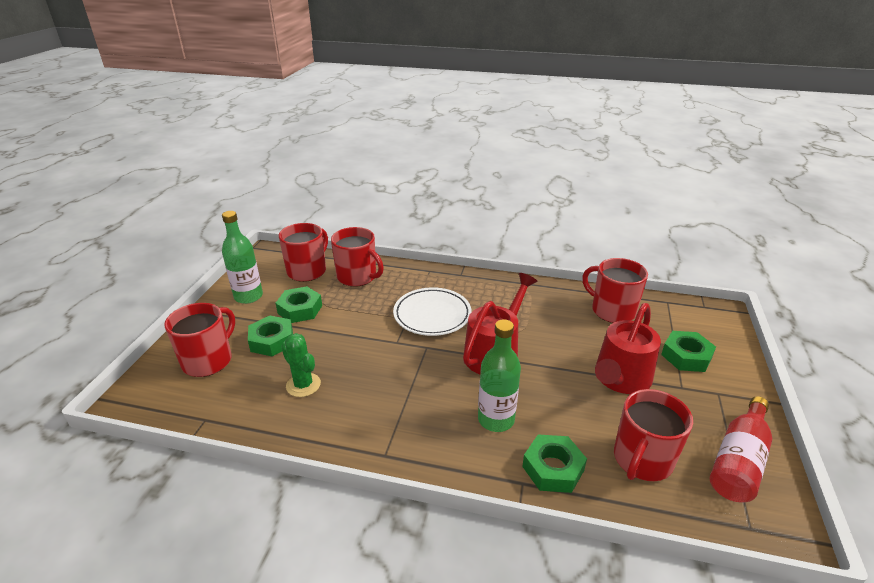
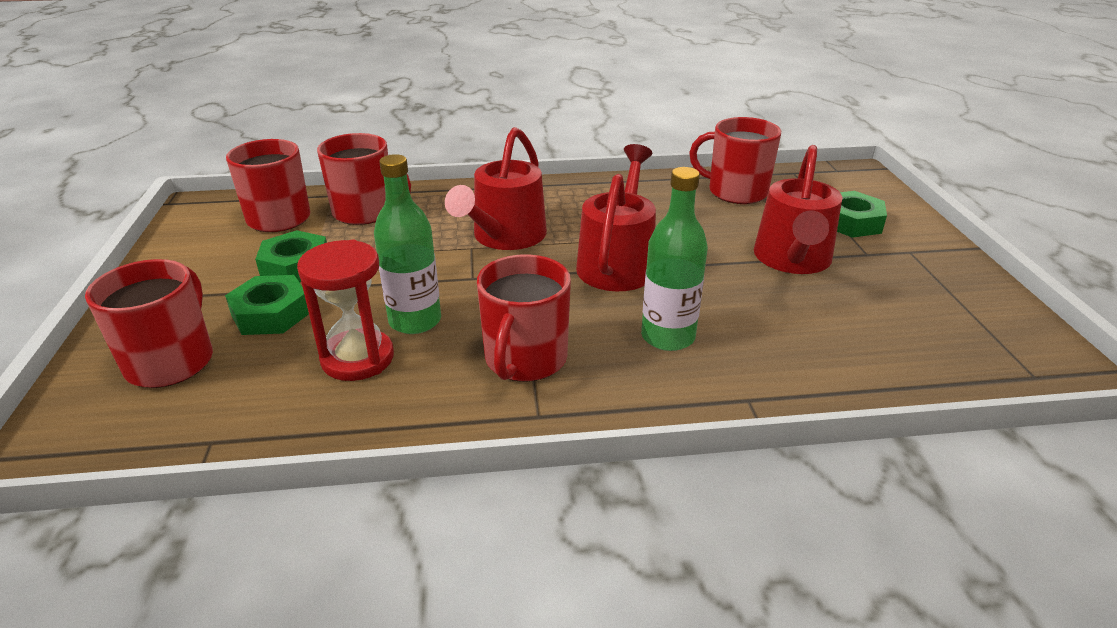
camera: 20 degrees left, 0 degrees up
(248, 296) = (197, 265): green bottle -> green bottle (415, 321)
(303, 385) = (357, 358): green cactus -> red hourglass
(432, 315) = (505, 237): white plate -> red watering can
(553, 468) = (775, 373): green nut -> none
(642, 460) = (874, 338): red mug -> red mug (525, 359)
(738, 461) = (977, 313): red bottle -> none

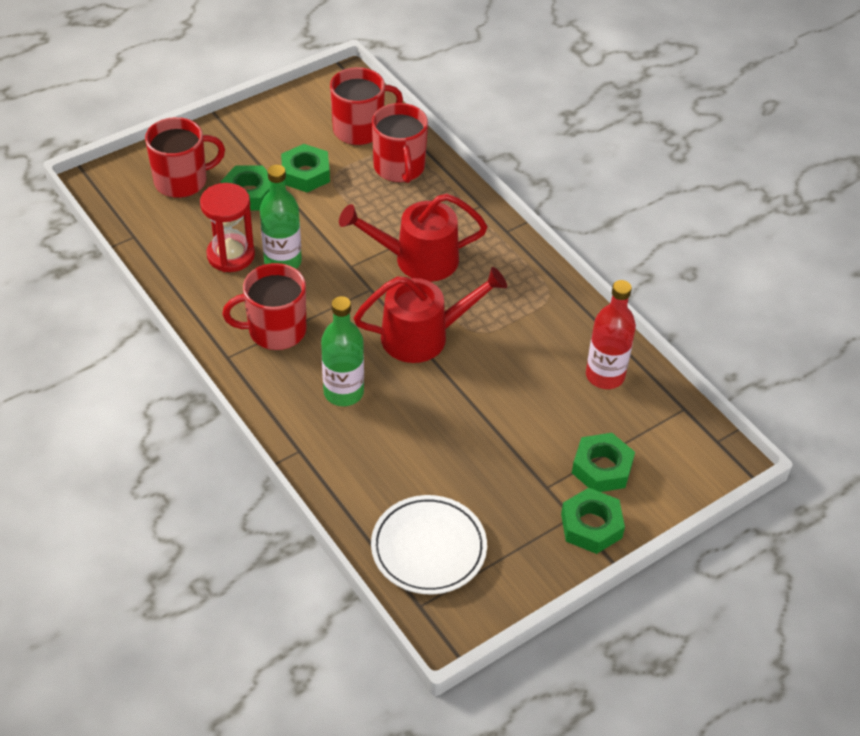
camera: 60 degrees right, 15 degrees up
(736, 192) = (605, 376): red mug -> red bottle
(792, 260) = (500, 440): red watering can -> none
(924, 245) = (591, 526): none -> green nut
(942, 345) = (428, 548): none -> white plate

